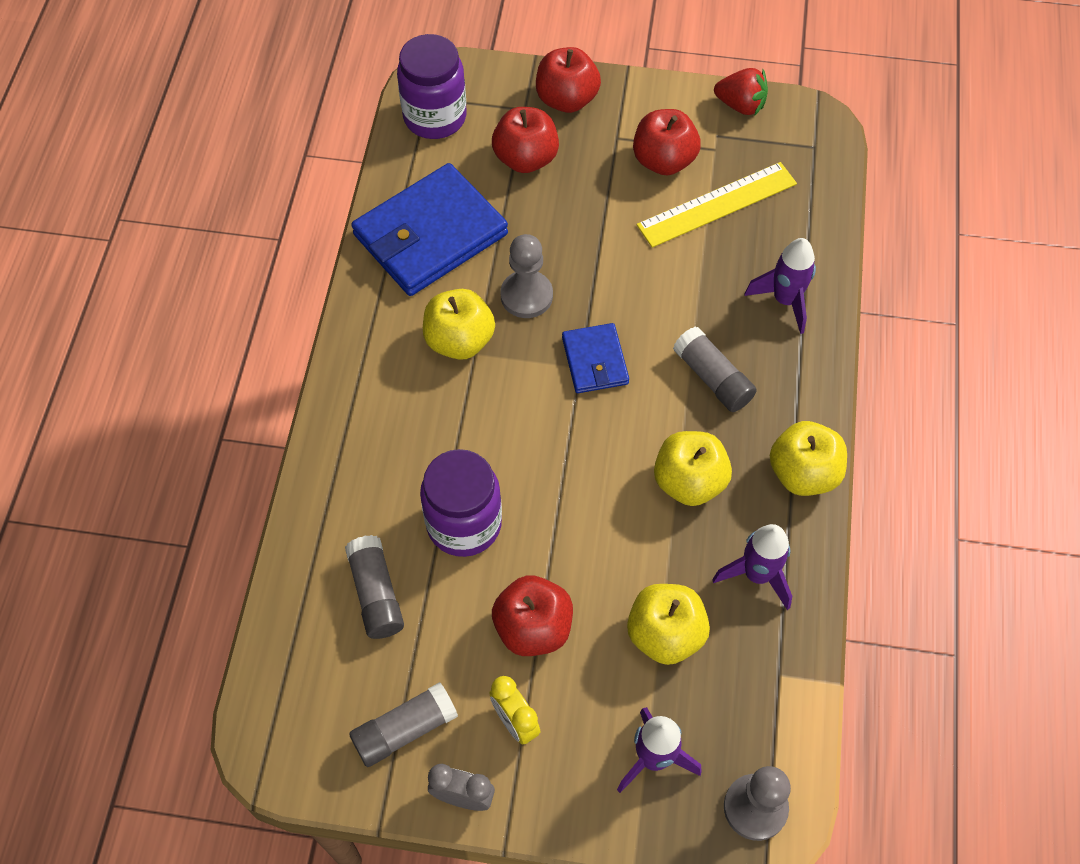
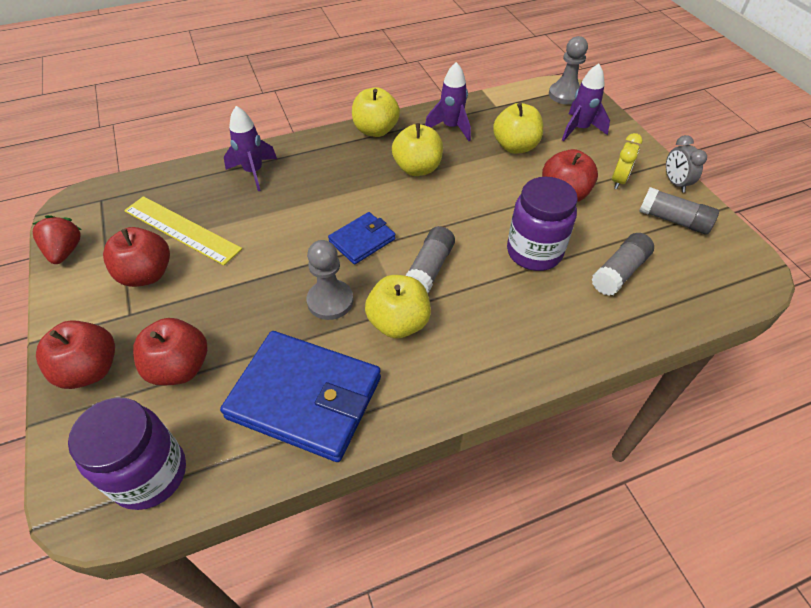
camera: 120 degrees left, 10 degrees down
(713, 378) = (336, 183): grey glue stick -> grey glue stick (429, 269)

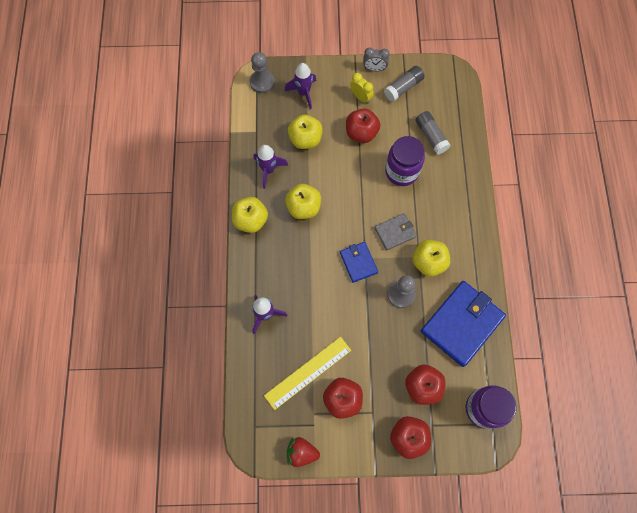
camera: 70 degrees left, 20 degrees up
(429, 269) = (395, 232): grey glue stick -> grey wallet

